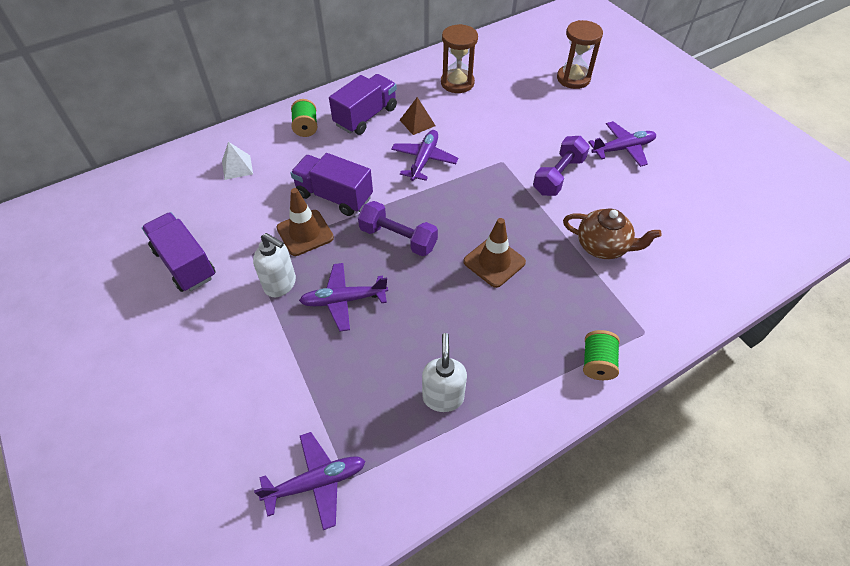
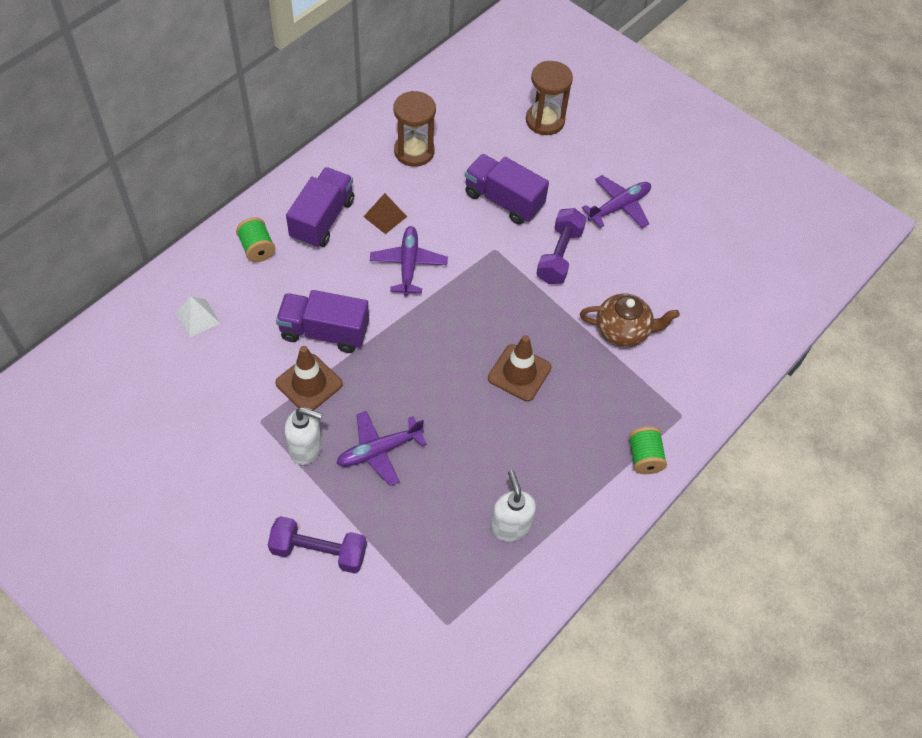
camera: 20 degrees left, 5 degrees up
(185, 263) = (191, 449): purple truck -> purple truck (503, 200)
(316, 482) = (419, 635): purple plane -> none
(398, 238) = (412, 368): purple dumbbell -> purple dumbbell (319, 551)

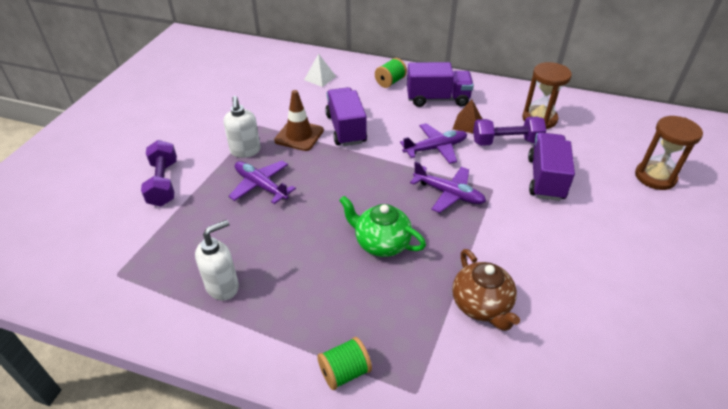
camera: 70 degrees right, 15 degrees down
(519, 373) = (381, 243): brown traffic cone -> green teapot
(559, 255) = (524, 231): purple dumbbell -> purple dumbbell (506, 142)
(619, 206) = (621, 256): purple plane -> purple plane (448, 194)

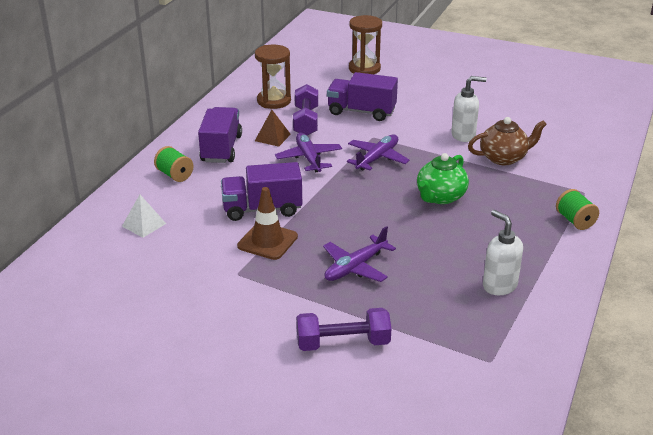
camera: 85 degrees left, 10 degrees down
(245, 151) = (290, 281): white soap dispenser -> white soap dispenser (463, 135)

